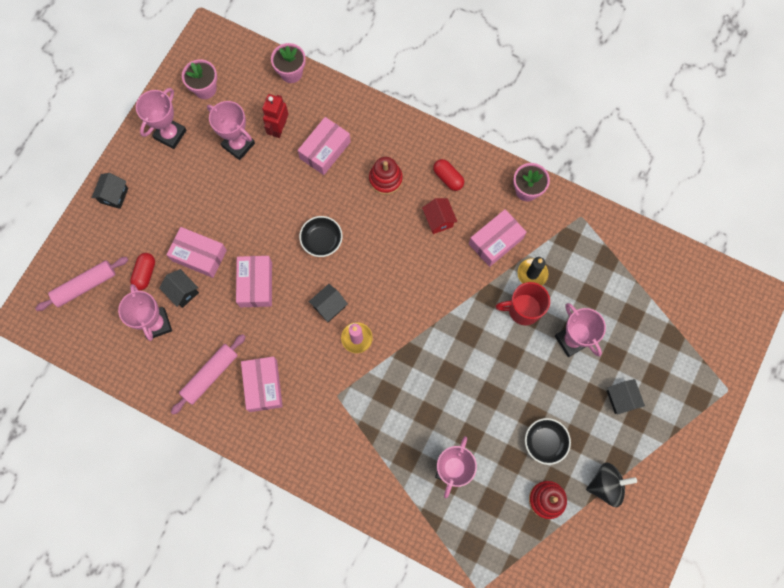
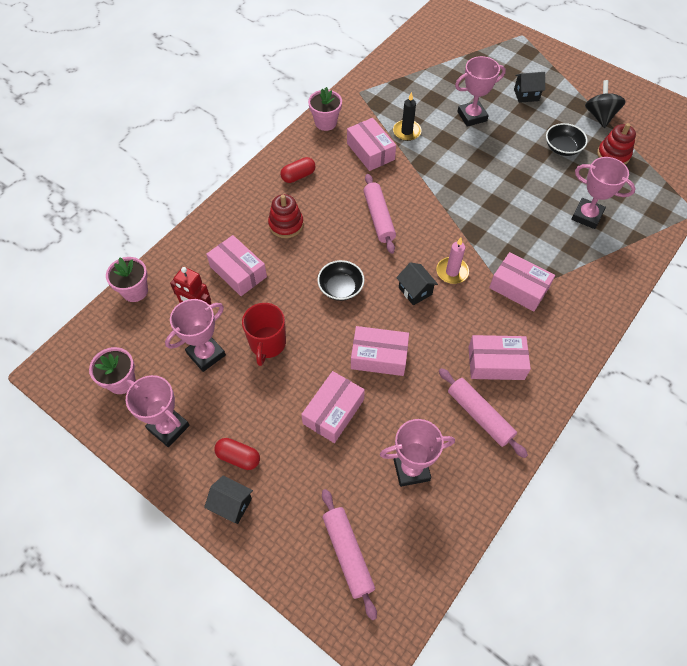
camera: 80 degrees left, 15 degrees down
(145, 273) = (345, 476): red capsule -> red capsule (238, 457)
(183, 292) = (375, 434): black house -> none
(348, 402) = (519, 288): none -> pink box
(409, 262) = (378, 218): none -> pink rolling pin
(438, 220) = (340, 189): red house -> none
(523, 309) = (439, 143): red mug -> red mug (267, 344)

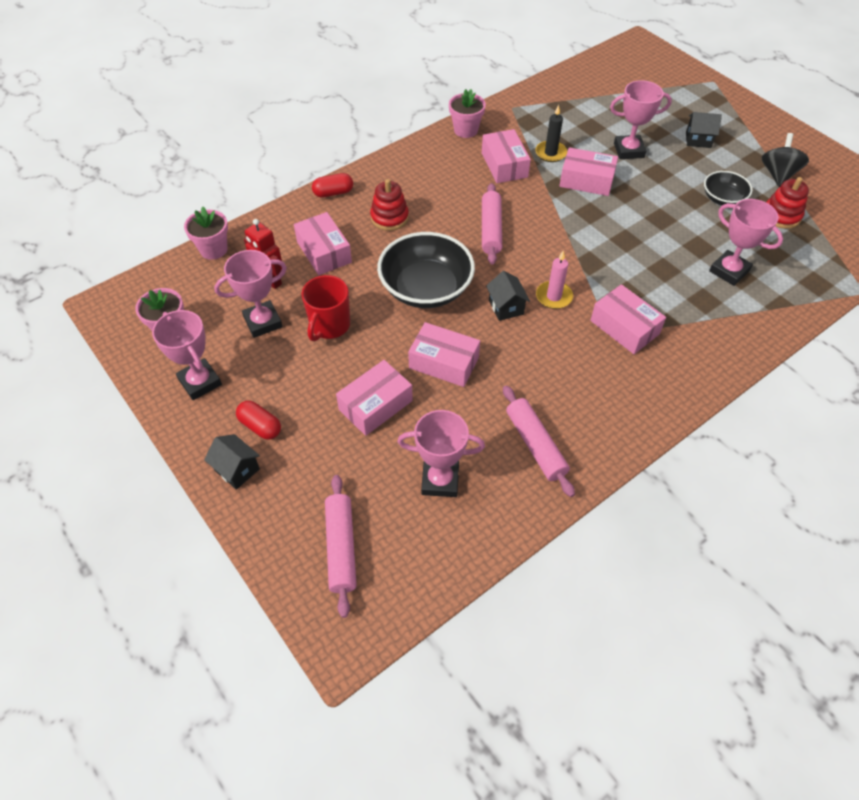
camera: 15 degrees right, 5 degrees down
(298, 176) = (419, 175): red capsule -> red capsule (333, 193)
(341, 288) = (426, 288): black bowl -> black bowl, size x1.84
(496, 363) = (572, 396): pink box -> pink box (586, 180)

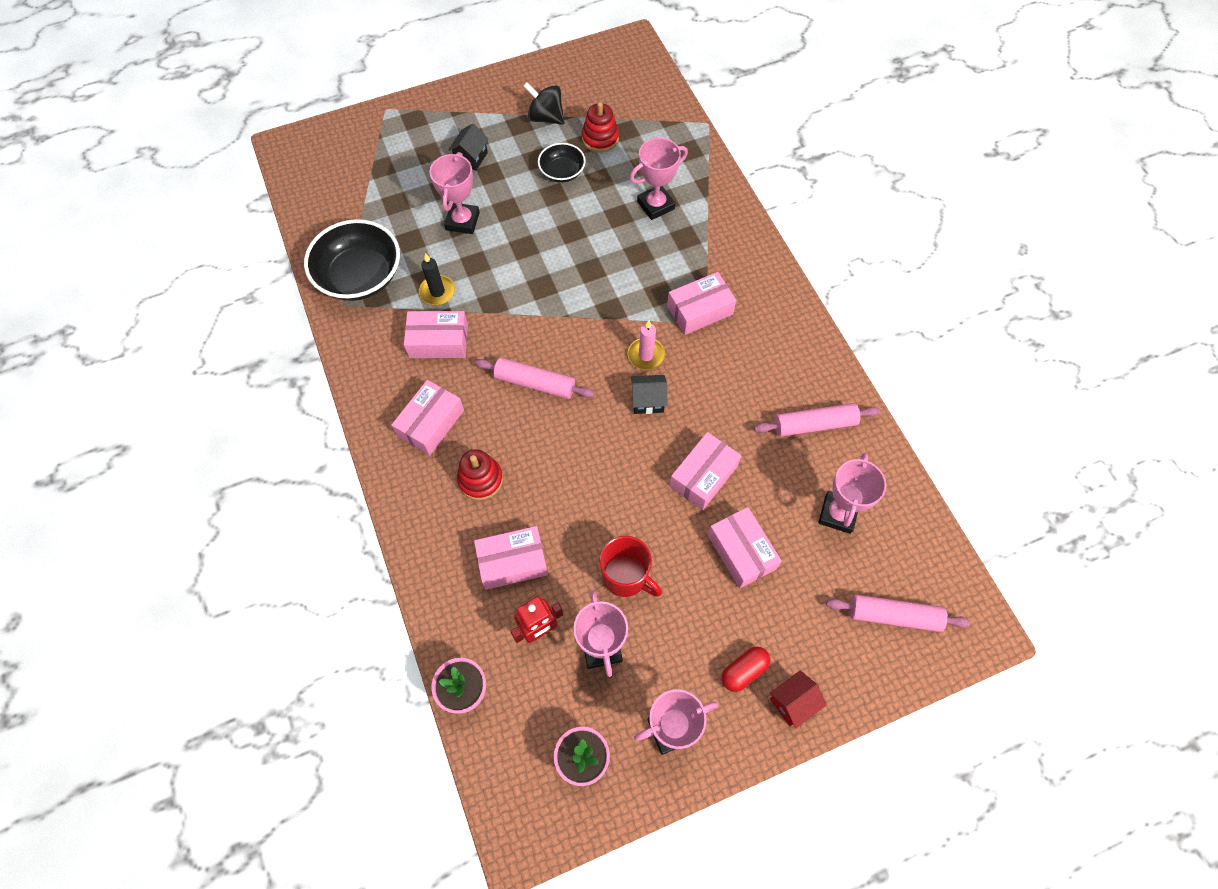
camera: 75 degrees left, 10 degrees up
(237, 469) = (792, 702): black house -> red house
(333, 193) = (415, 532): red capsule -> none
(426, 288) = (600, 468): black bowl -> black bowl (360, 276)
(465, 130) = (362, 363): pink flower pot -> none
(586, 180) = (493, 274): pink box -> pink box (431, 423)

